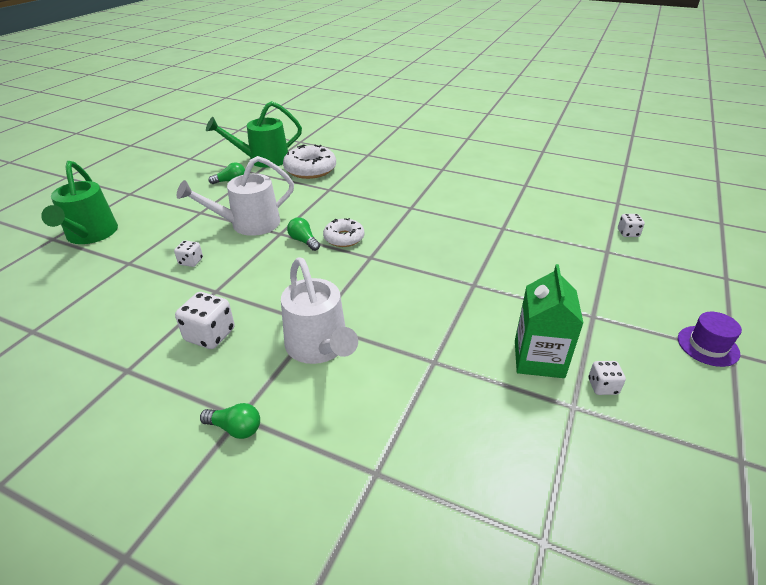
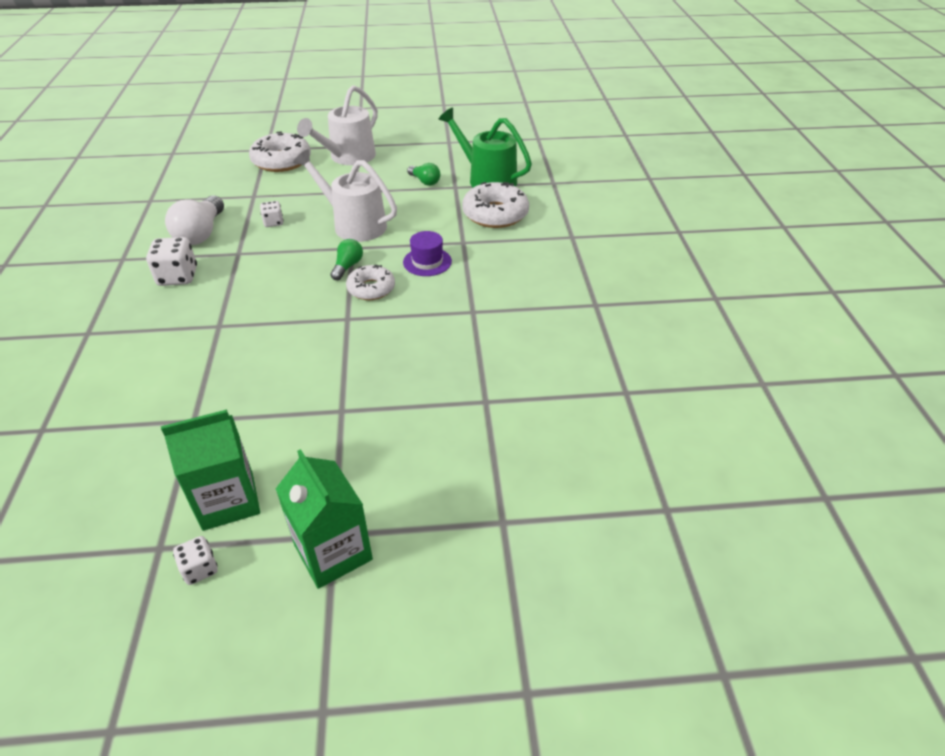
camera: 60 degrees right, 5 degrees up
(90, 235) = (281, 161): green watering can -> white donut
(151, 307) = (201, 233): none -> white light bulb
(235, 428) = (74, 336): green light bulb -> none
(320, 347) = (186, 341): white watering can -> white watering can (348, 157)
(608, 319) = (333, 552): none -> green carton
(628, 233) = (575, 538): white dice -> none
(708, 346) = (325, 677): purple hat -> purple hat (427, 262)

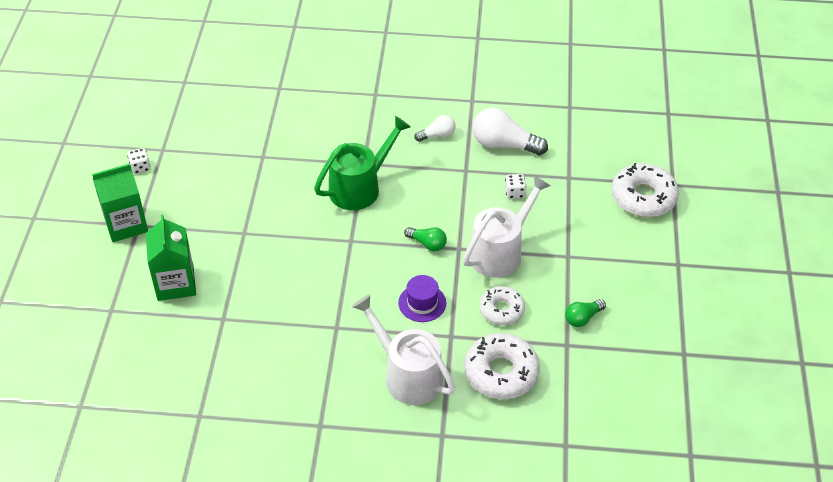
camera: 100 degrees right, 5 degrees up
(178, 277) = (437, 135): white dice -> white light bulb
(228, 500) = (185, 177): green carton -> green carton (175, 283)
(348, 157) = (647, 253): white watering can -> white watering can (407, 375)
(371, 289) = (389, 258): white donut -> white donut (501, 310)
(487, 179) = (581, 378): green watering can -> green watering can (360, 187)

